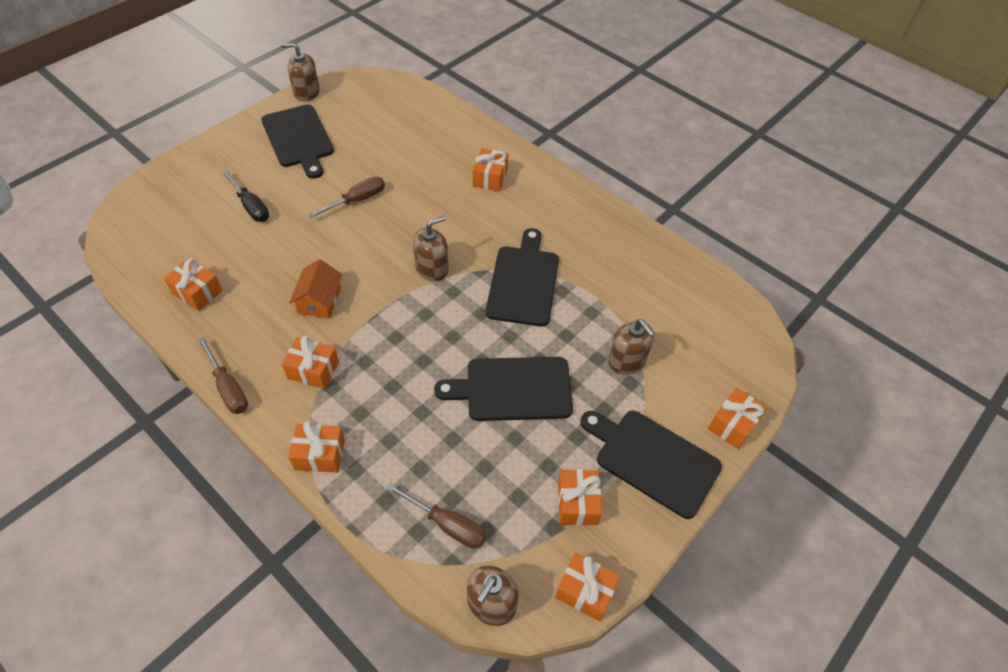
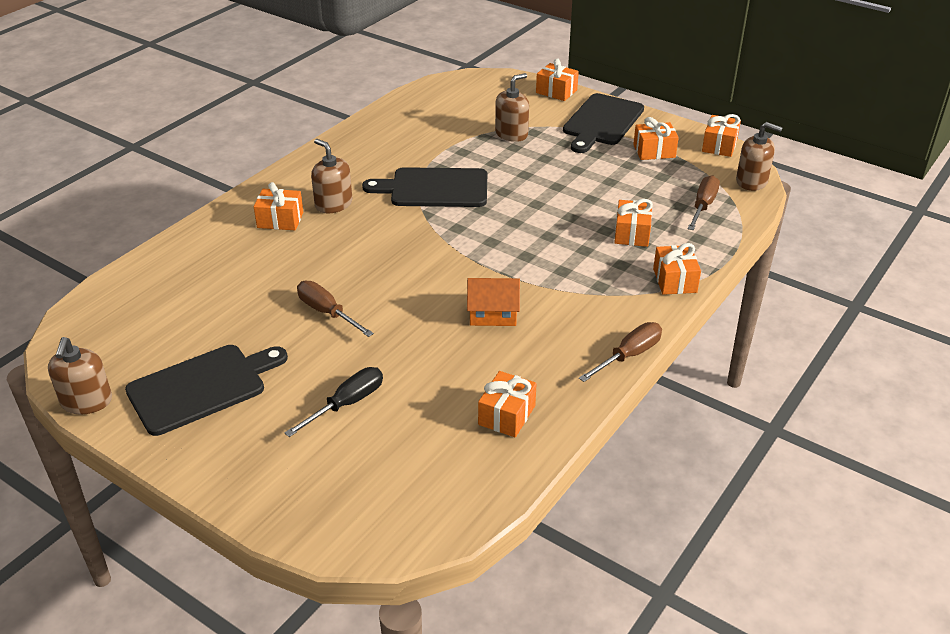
camera: 95 degrees left, 15 degrees down
(313, 370) = (585, 301): orange gift -> orange gift (632, 233)
(432, 268) = (428, 244): brown soap dispenser -> brown soap dispenser (333, 204)
(513, 389) = (562, 185): black cutting board -> none

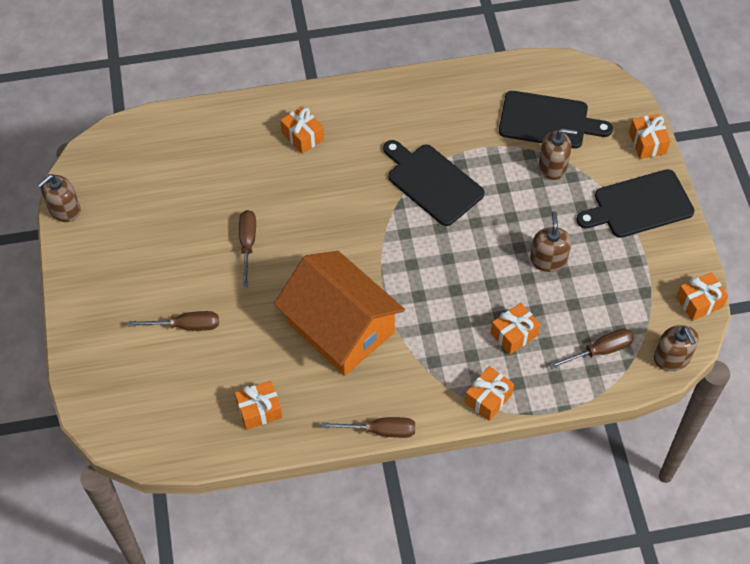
camera: 45 degrees right, 20 degrees up
(201, 387) = (127, 247): black cutting board -> black cutting board (548, 120)
(333, 204) = (350, 147): brown soap dispenser -> brown soap dispenser (548, 260)
(347, 404) = (186, 326): black screwdriver -> brown screwdriver
(493, 314) = (340, 327): orange house -> orange house, size x2.23
(654, 151) = (638, 268): orange gift -> none

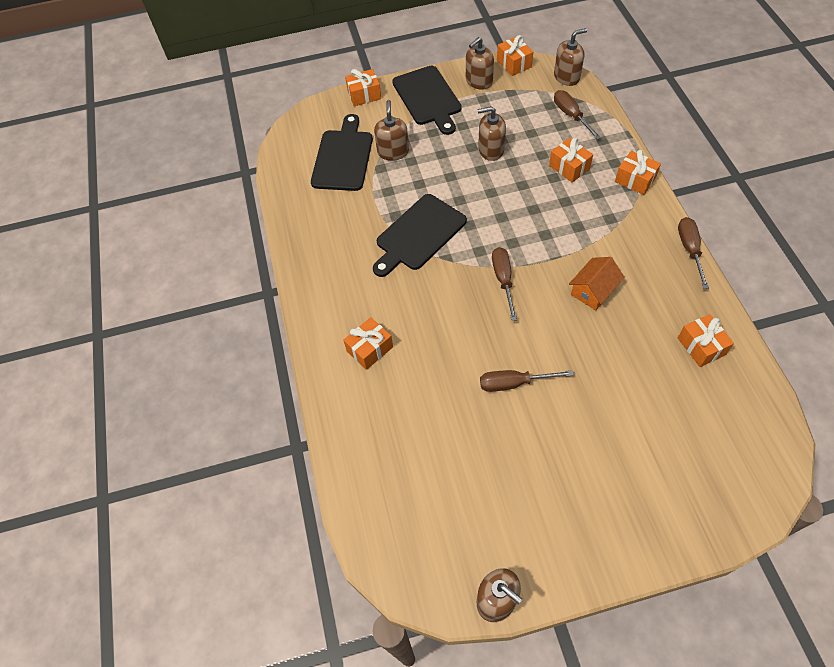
camera: 90 degrees left, 0 degrees up
(186, 326) = (625, 428): brown screwdriver -> brown screwdriver (503, 280)
(340, 327) = (593, 291): orange house -> orange house, size x0.45
(667, 260) = (479, 81): none -> brown soap dispenser

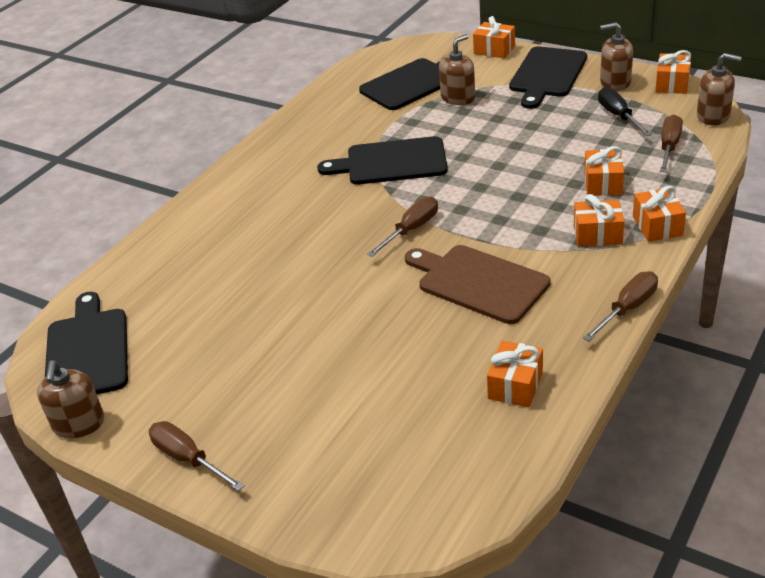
camera: 45 degrees right, 20 degrees down
(369, 349) = (240, 213): orange gift -> orange gift (597, 234)
(420, 544) = (87, 351): none -> black cutting board
(491, 150) = (546, 136): brown soap dispenser -> none
(513, 383) = (308, 302): brown screwdriver -> brown screwdriver (188, 459)
(514, 108) = (618, 116): none -> black screwdriver
(593, 291) = (478, 282): orange house -> brown cutting board

